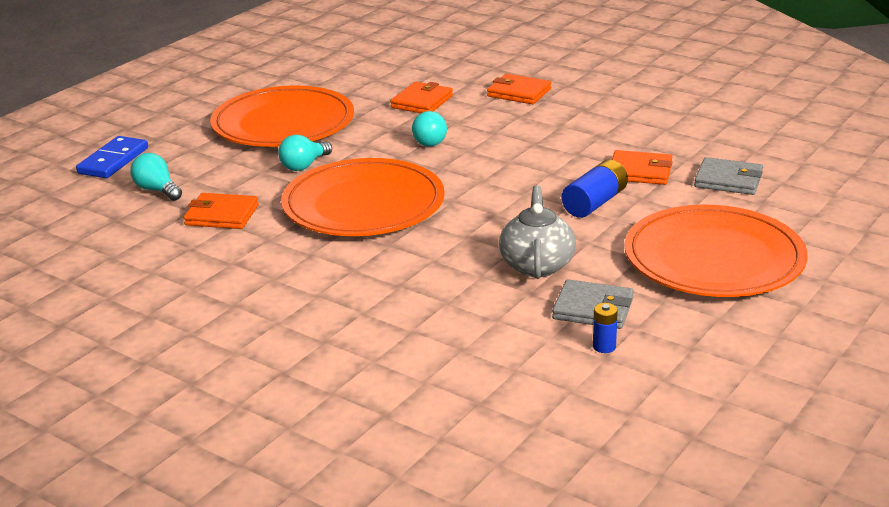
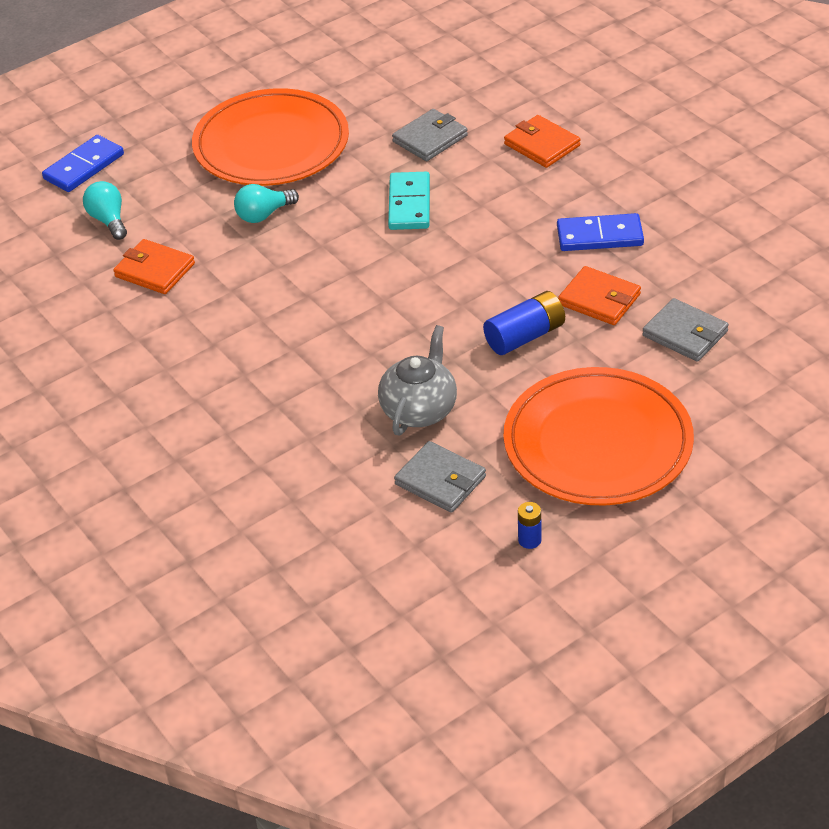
camera: 20 degrees right, 15 degrees up
(363, 205) = (295, 286): orange plate -> none
(422, 102) = (430, 138): orange wallet -> grey wallet
(432, 141) = (409, 204): turquoise light bulb -> turquoise domino
(604, 346) = (423, 530): blue battery -> blue battery (529, 540)
(609, 135) = (599, 236): none -> blue domino

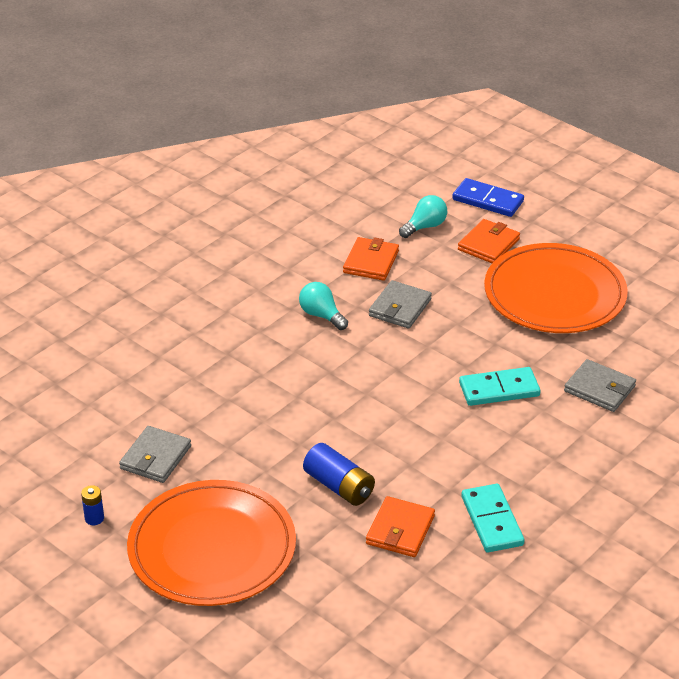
camera: 75 degrees right, 5 degrees down
(263, 215) = (457, 306): turquoise light bulb -> turquoise light bulb (321, 315)
(419, 409) = (235, 434): grey teapot -> none
(542, 145) = (618, 465): orange wallet -> orange wallet (488, 244)
(599, 236) = (492, 521): blue domino -> turquoise domino
(685, 333) = (366, 595): grey wallet -> grey wallet (400, 307)

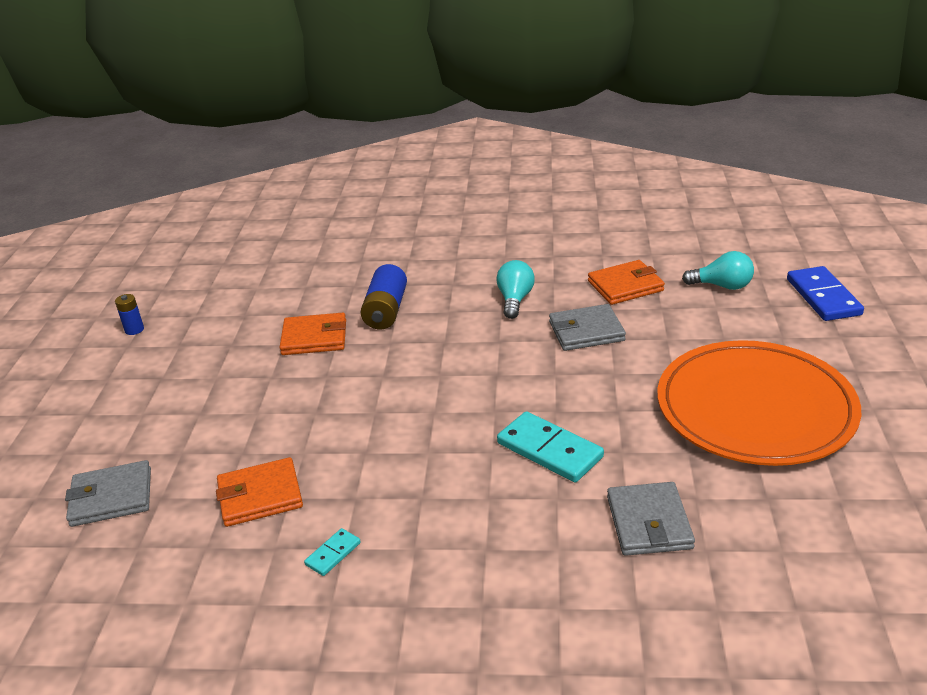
camera: 55 degrees right, 5 degrees down
(155, 457) = (235, 319): grey wallet -> grey wallet (111, 497)
(212, 548) = (142, 401): orange plate -> none
(339, 486) = (290, 426): blue battery -> blue battery (386, 311)
(488, 244) = (760, 330): orange wallet -> orange wallet (314, 338)
(492, 521) = (333, 554): turquoise domino -> turquoise domino, size x0.50

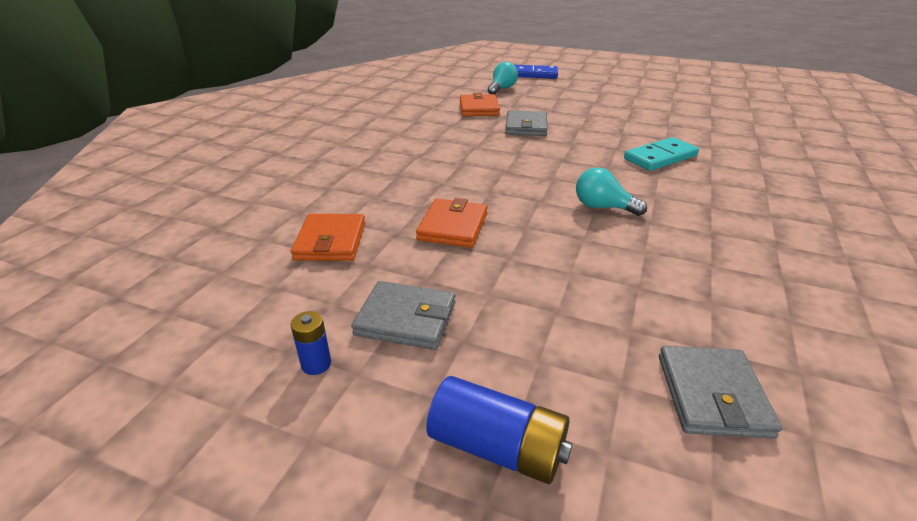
camera: 75 degrees left, 0 degrees up
(260, 496) = (709, 280): orange wallet -> orange wallet (331, 241)
(333, 554) = (785, 250): turquoise domino -> none
(386, 311) = (435, 187): blue battery -> blue battery (497, 447)
(515, 300) = (465, 139): turquoise light bulb -> turquoise light bulb (603, 207)
(649, 522) = (734, 144): grey wallet -> grey wallet (406, 319)
(755, 408) = (631, 105): orange plate -> none

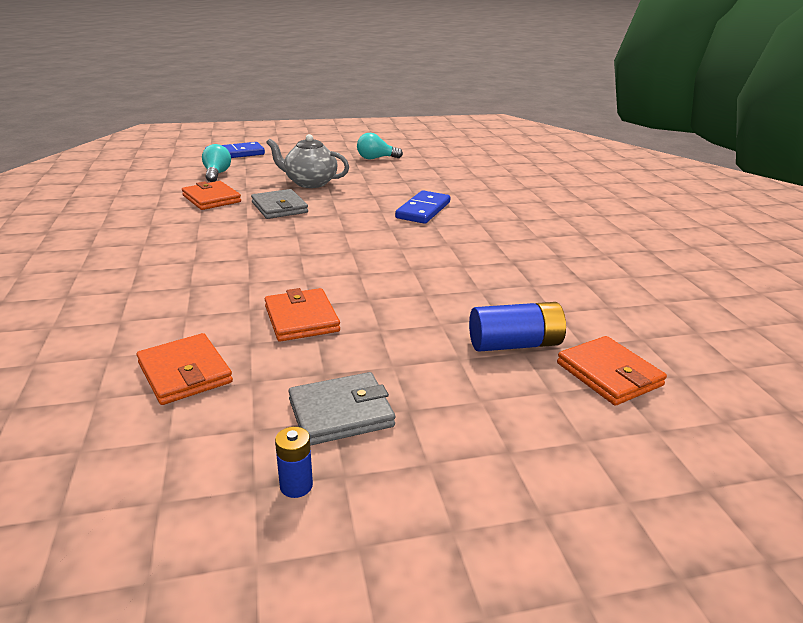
camera: 35 degrees left, 5 degrees down
(497, 447) = (512, 474): blue battery -> blue battery (515, 344)
(573, 110) = (310, 183): none -> grey teapot
(603, 207) = (416, 264): turquoise light bulb -> turquoise light bulb (376, 158)
(660, 157) = (423, 210): turquoise domino -> blue domino
(712, 395) = (609, 374): grey wallet -> orange wallet

